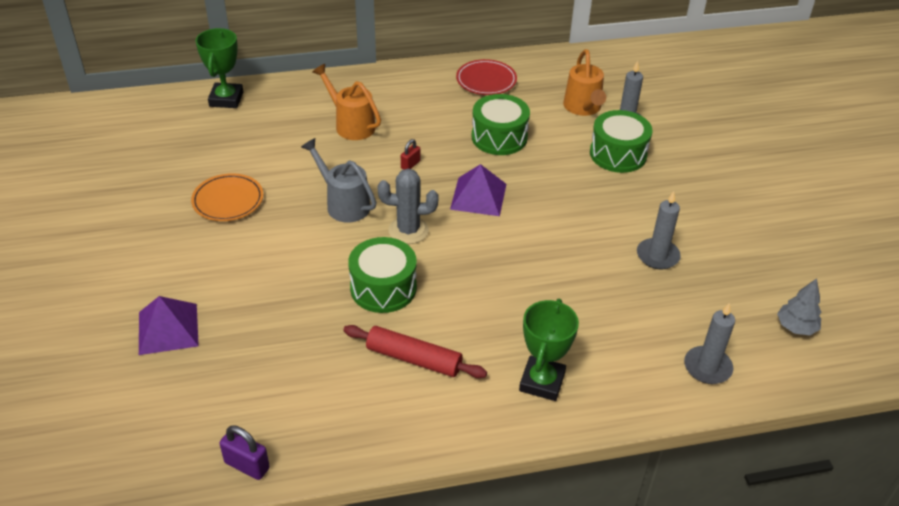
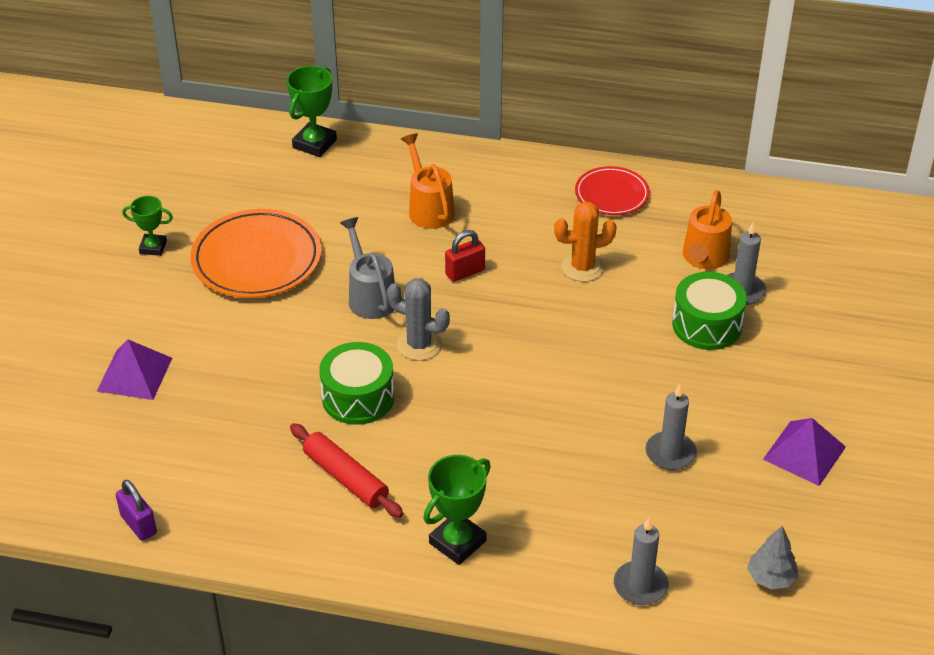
camera: 25 degrees right, 0 degrees up
(127, 215) = (153, 247): none -> green trophy
(228, 200) = (257, 259): orange plate -> orange plate, size x1.68
(410, 165) = (465, 272): red padlock -> red padlock, size x1.52
(478, 196) = (516, 329): purple pyramid -> purple pyramid (804, 452)
(499, 137) = (582, 267): green drum -> orange cactus

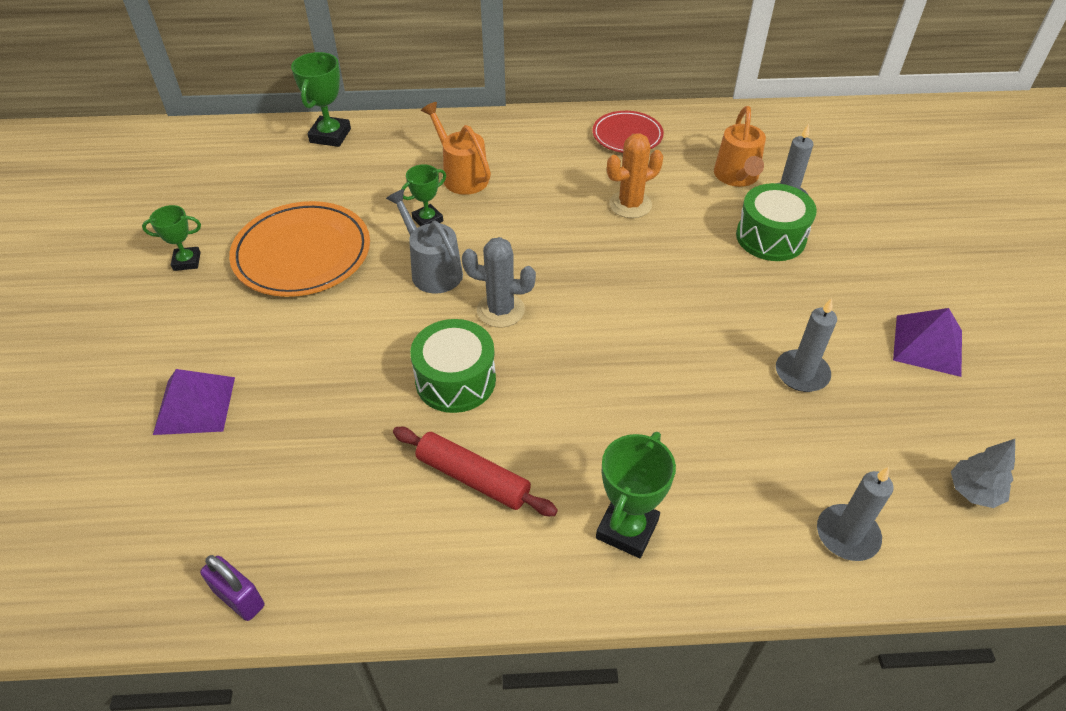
camera: 15 degrees left, 5 degrees up
(381, 247) = (427, 219): none -> green trophy
(465, 272) = (519, 229): red padlock -> none

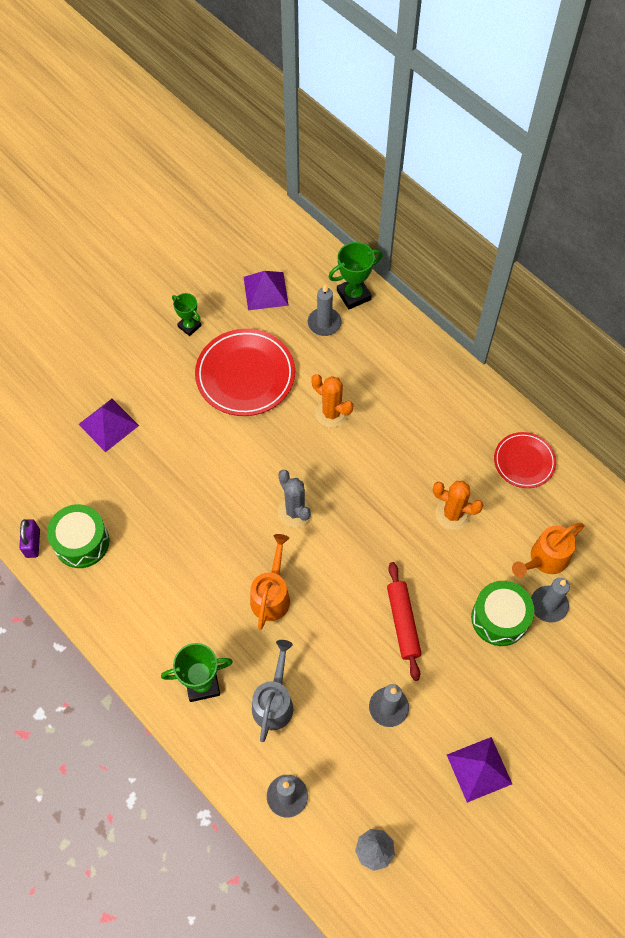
camera: 50 degrees right, 15 degrees up
(237, 185) = (265, 291): none -> purple pyramid
(302, 254) = (245, 375): orange plate -> red plate
(329, 169) = (324, 323): none -> grey candle
(427, 219) = (331, 413): green trophy -> orange cactus
(432, 269) = (293, 450): grey watering can -> grey watering can (274, 701)
(455, 380) = (226, 530): green drum -> green drum (81, 542)
(461, 175) = (387, 398): orange watering can -> orange watering can (272, 595)
(473, 478) = (173, 588): red rolling pin -> red rolling pin (403, 623)

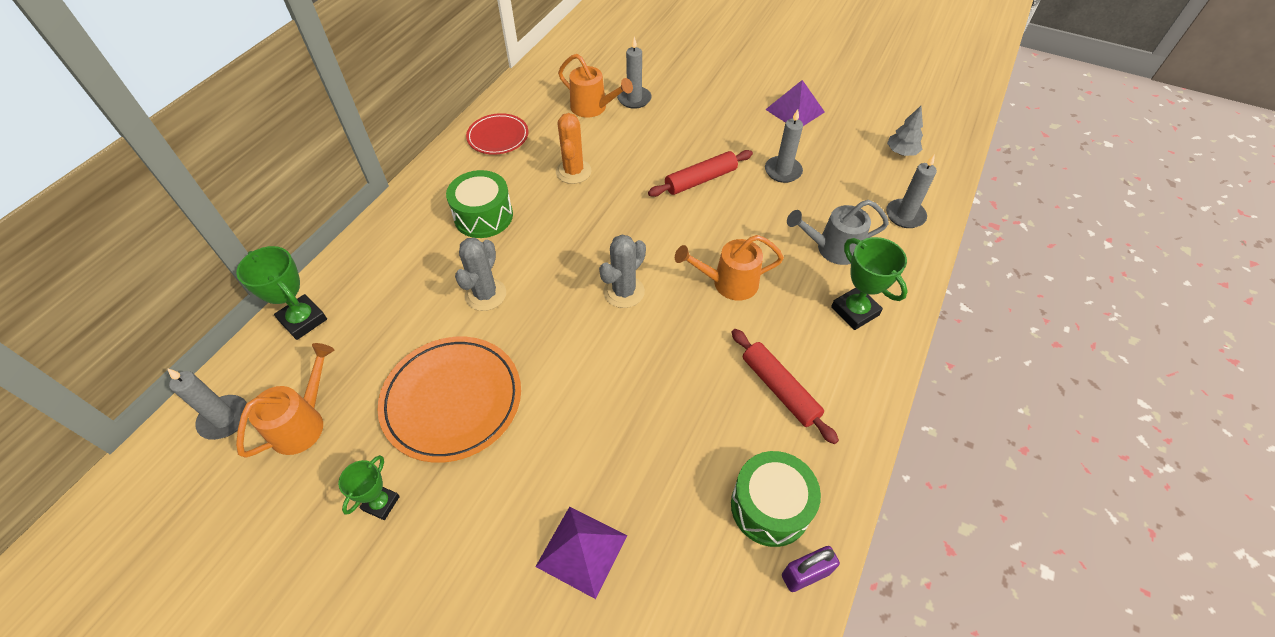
camera: 110 degrees left, 10 degrees down
(160, 588) = (779, 389): none -> red rolling pin
(245, 375) = (452, 400): red plate -> orange plate
(265, 291) = (303, 422): purple pyramid -> orange watering can
(324, 323) = (352, 338): grey candle -> grey candle (224, 419)
(331, 413) = (485, 294): orange cactus -> grey cactus
(499, 618) = (662, 123): green drum -> green drum (483, 216)

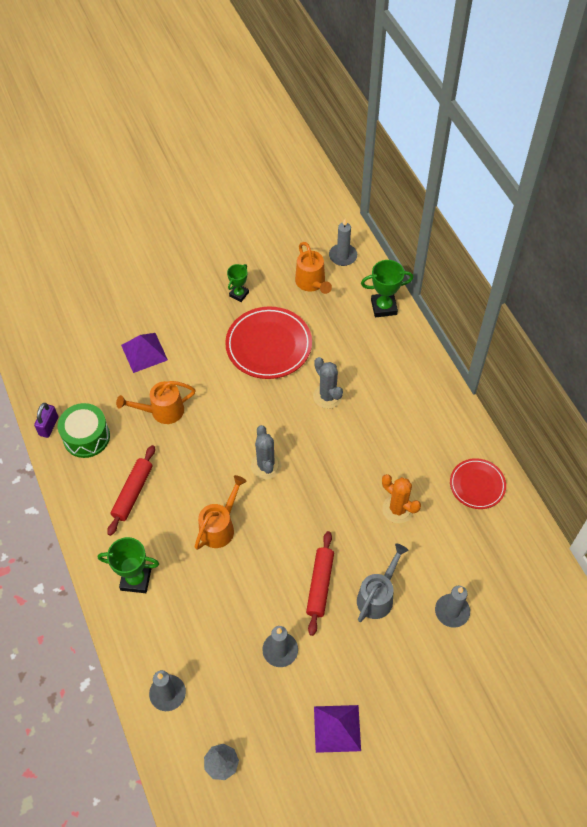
camera: 130 degrees right, 5 degrees up
(381, 503) = (239, 294): green trophy -> green trophy turned 60 degrees clockwise
(452, 400) = (268, 345): orange plate -> red plate
(483, 216) = (397, 430): green drum -> none
(593, 108) = (463, 572): orange watering can -> orange watering can (162, 411)
(779, 389) = (132, 493): red rolling pin -> red rolling pin turned 75 degrees counterclockwise
(831, 249) = (188, 613): grey watering can -> grey watering can (378, 596)

